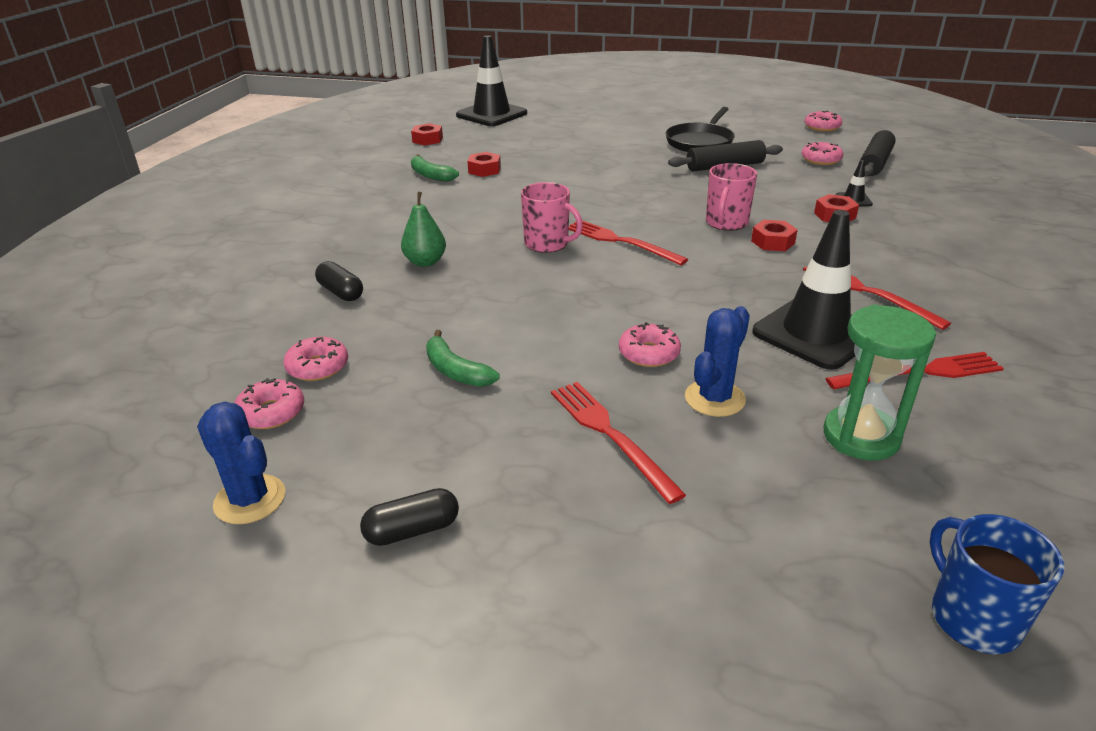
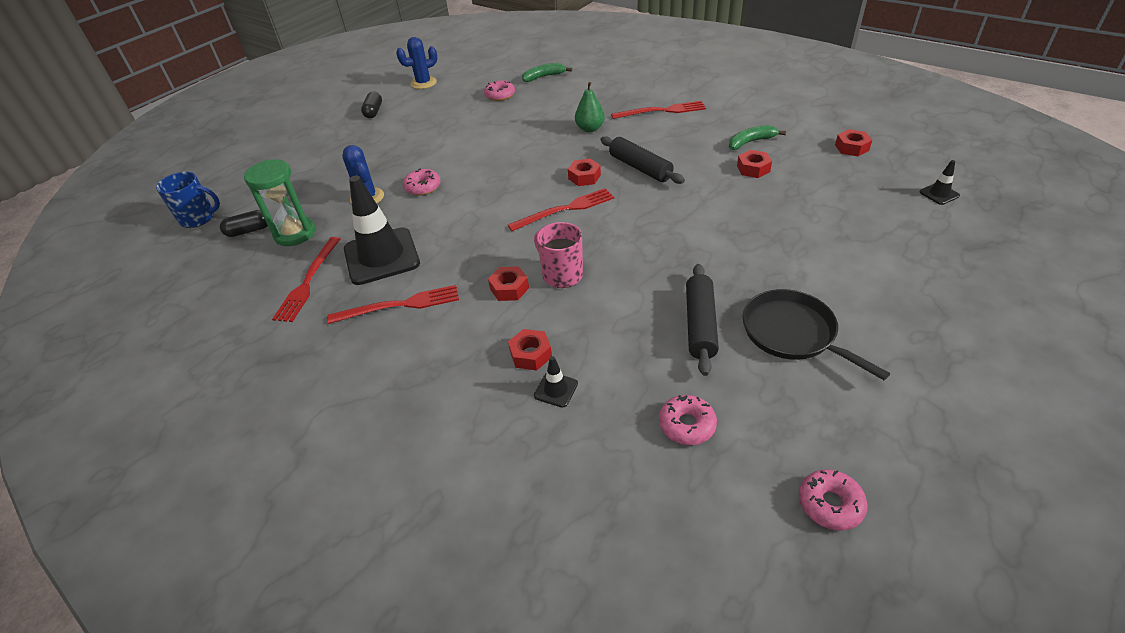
camera: 115 degrees right, 10 degrees up
(271, 412) = (474, 86): pink donut -> none
(341, 292) = (570, 102): black capsule -> black capsule (249, 231)
(456, 371) = (463, 128): green banana -> green banana (544, 77)
(491, 114) = (939, 194): black traffic cone -> black traffic cone, size x0.42
(547, 244) = (584, 177): pink mug -> red nut
(610, 435) = (375, 161): red fork -> red fork (662, 111)
(874, 163) = (652, 480): black rolling pin -> black rolling pin (640, 168)

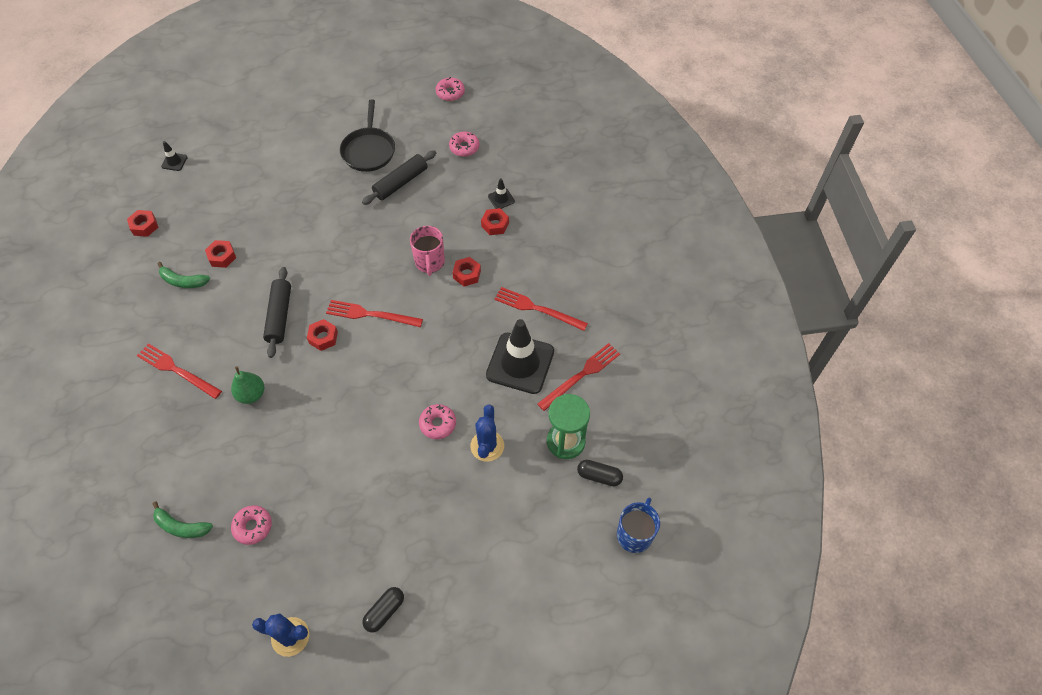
camera: 145 degrees left, 15 degrees up
(198, 218) = (635, 534): blue mug -> blue mug turned 75 degrees clockwise

